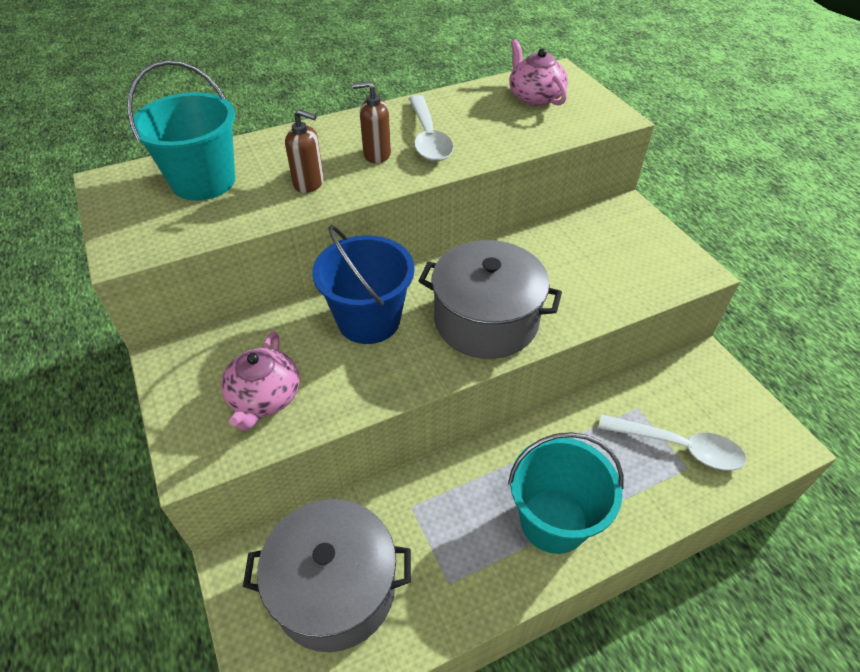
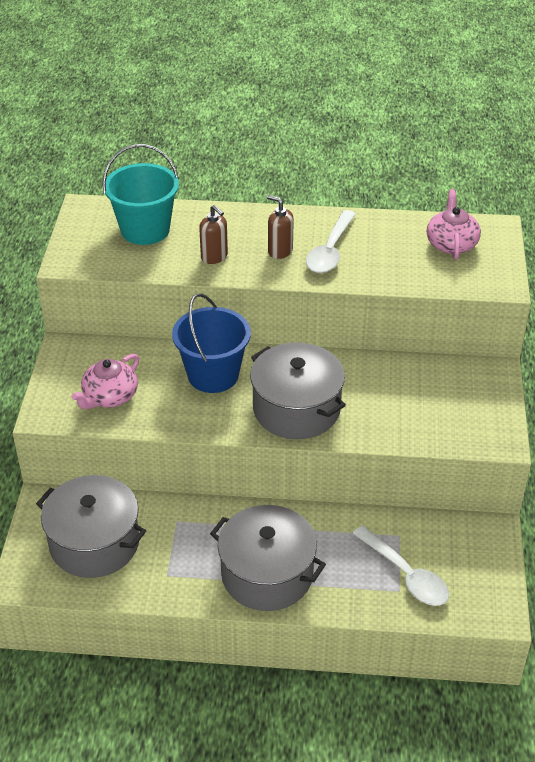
camera: 30 degrees right, 5 degrees down
(553, 520) = (267, 574): turquoise bucket -> grey pot

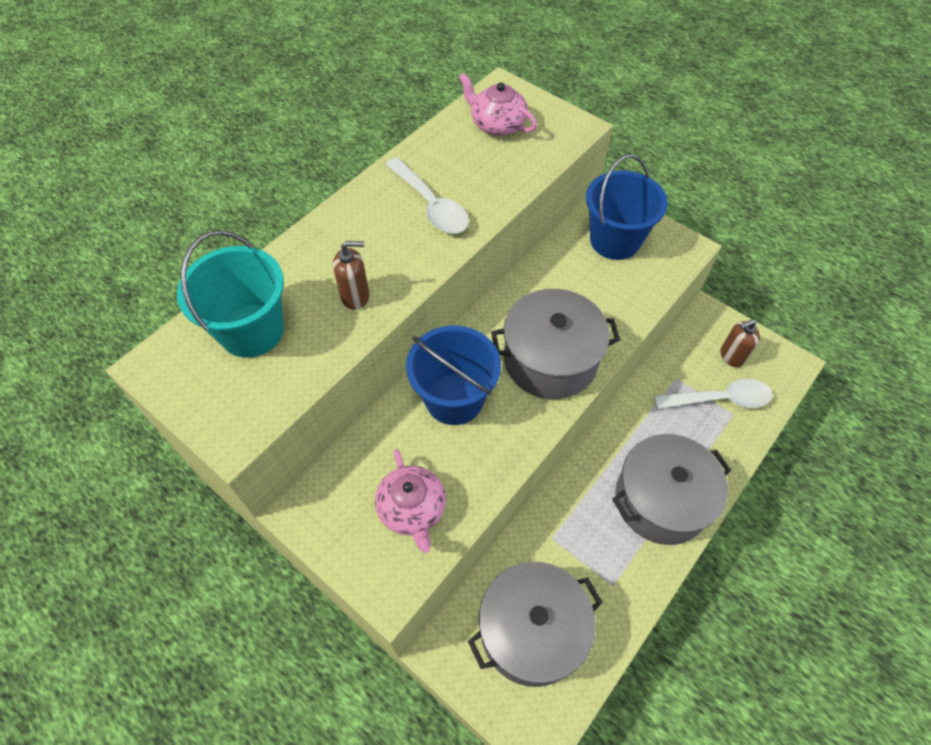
camera: 55 degrees left, 15 degrees up
(280, 251) = (396, 241): brown soap dispenser -> brown soap dispenser (732, 356)
(458, 394) = (615, 240): none -> blue bucket

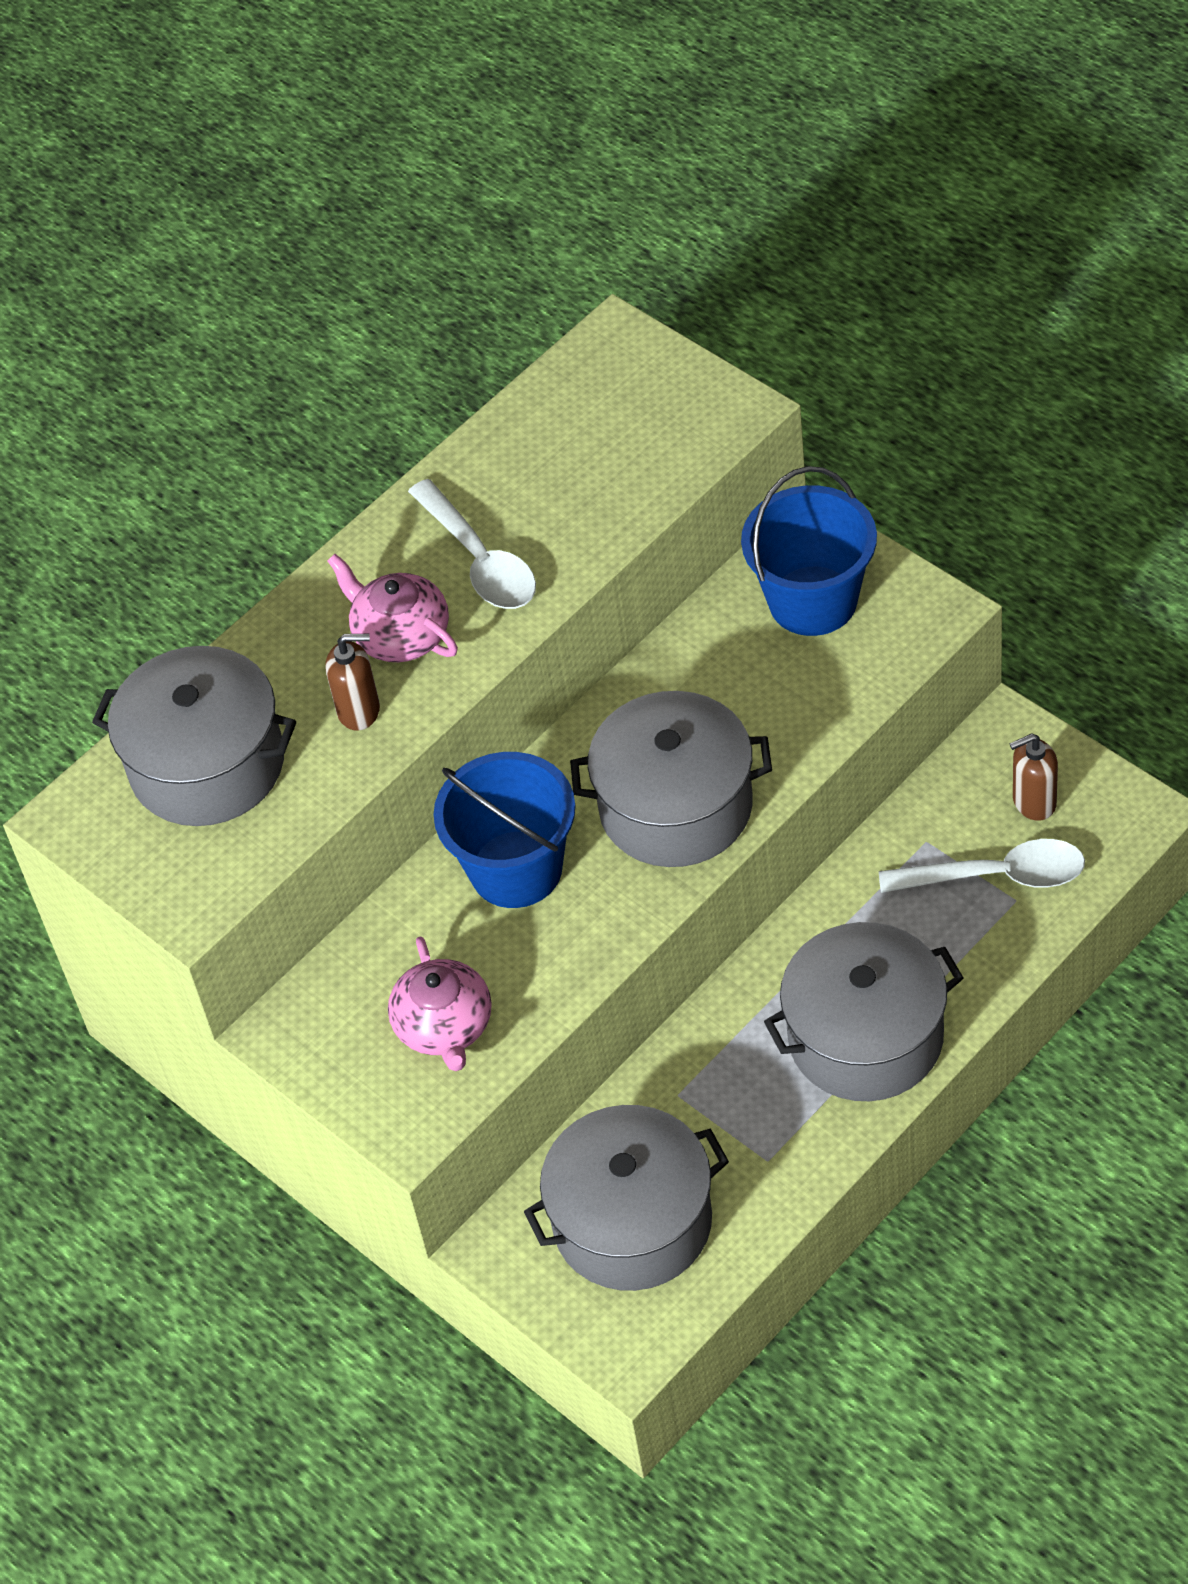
camera: 10 degrees right, 5 degrees down
(251, 330) = (207, 764): turquoise bucket -> grey pot
(497, 124) = (599, 410): pink teapot -> pink teapot (400, 635)

